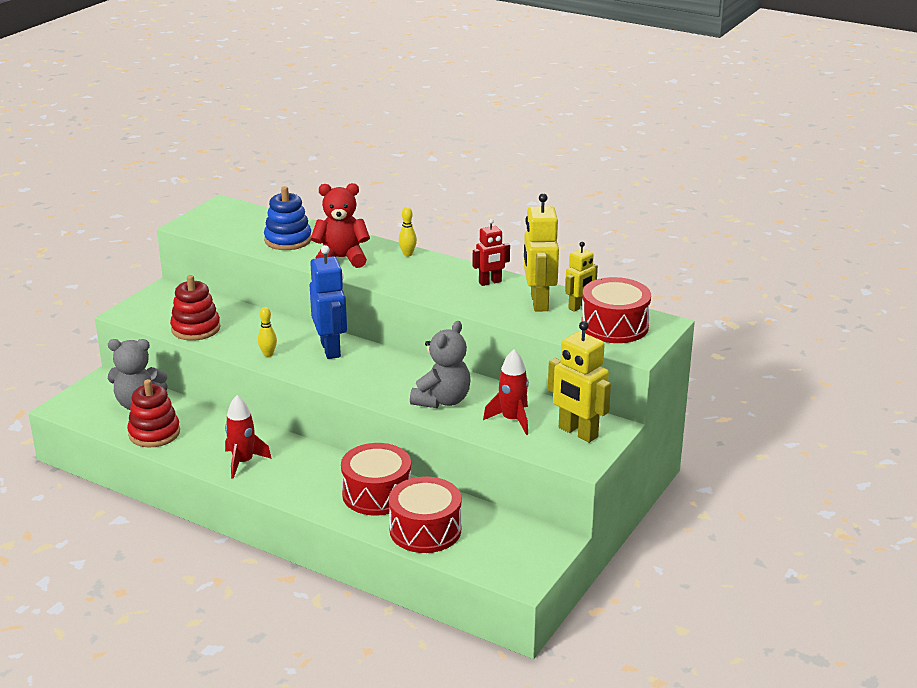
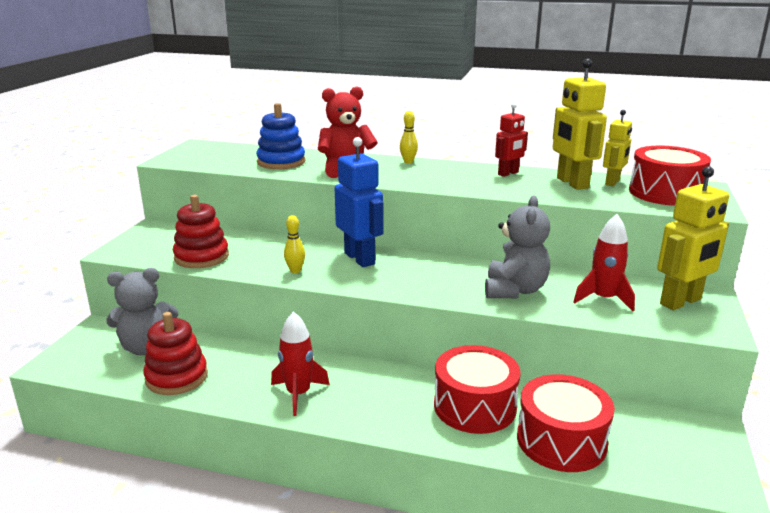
camera: 15 degrees left, 5 degrees down
(577, 433) = (681, 302): yellow robot -> yellow robot turned 60 degrees counterclockwise

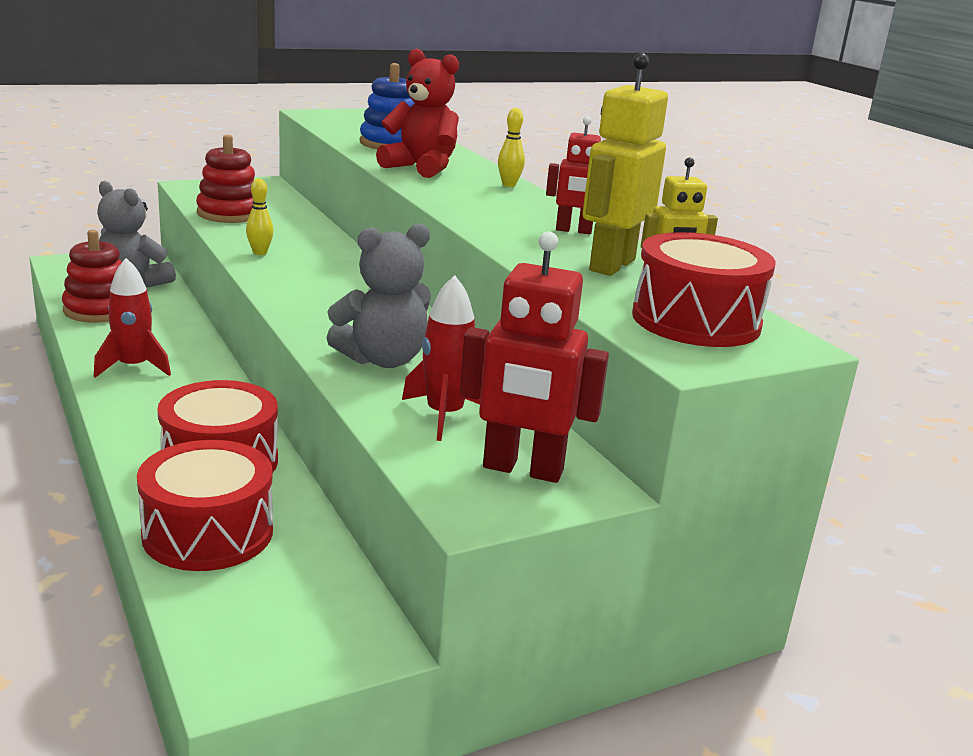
camera: 45 degrees right, 0 degrees up
(360, 258) = (336, 270): blue robot -> none
(681, 302) = (522, 470): yellow robot -> red robot

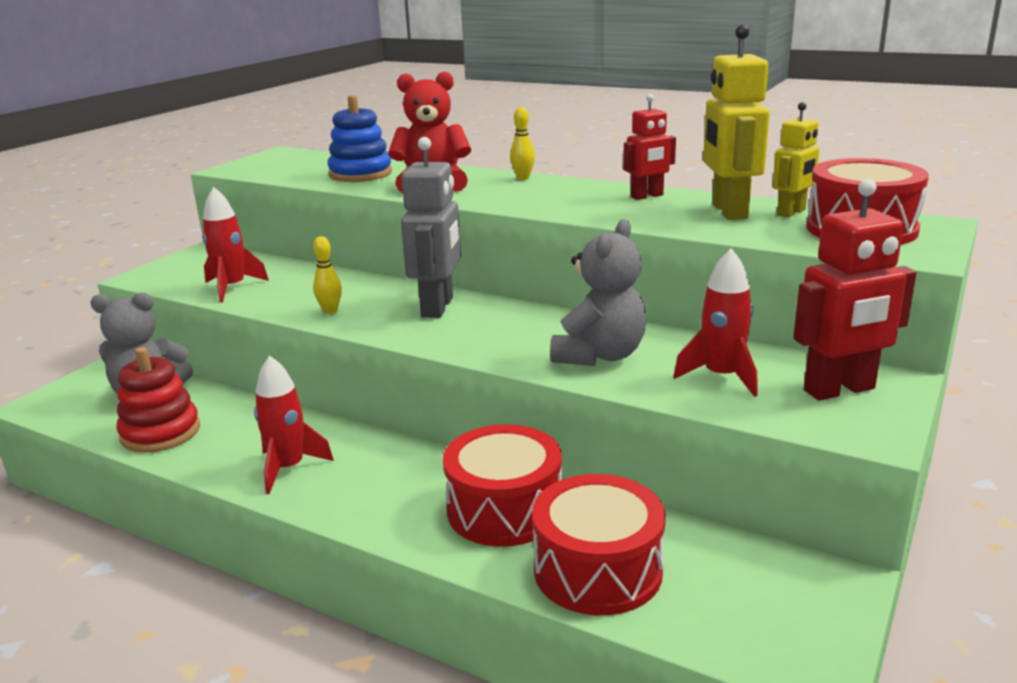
camera: 30 degrees left, 0 degrees up
(229, 213) = (232, 288): red stacking toy -> red rocket
(340, 279) = (438, 307): none -> grey robot

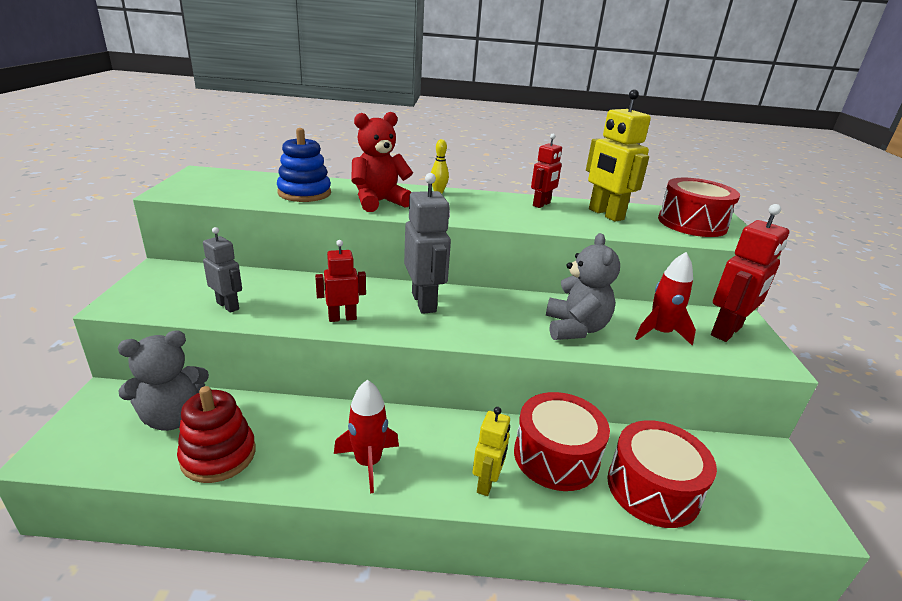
camera: 30 degrees left, 5 degrees up
(232, 288) = (228, 306): red rocket -> grey robot
(330, 311) = (342, 318): yellow bowling pin -> red robot
(791, 213) = (640, 213): yellow robot -> yellow robot (487, 483)

